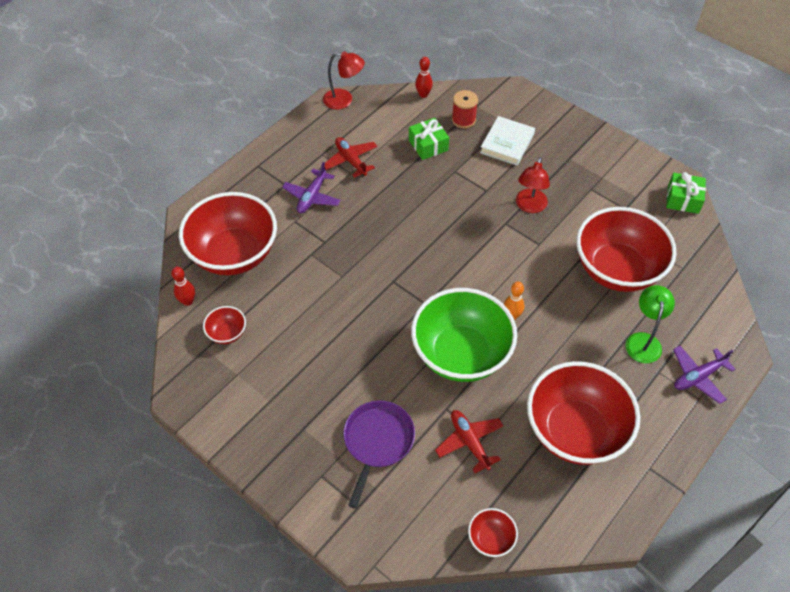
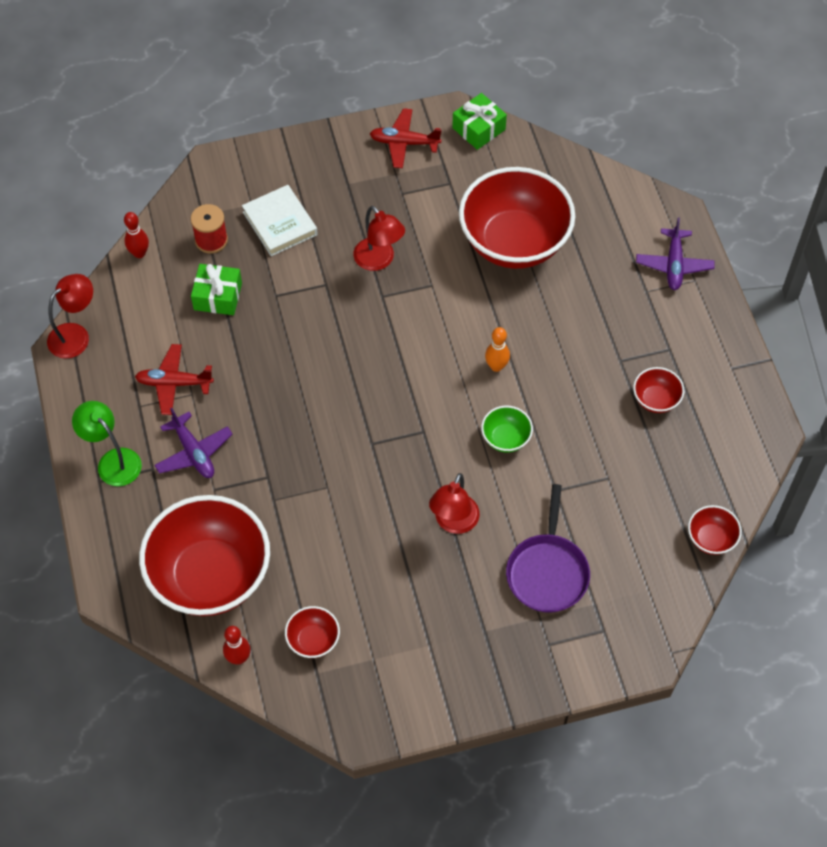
camera: 55 degrees left, 5 degrees up
(371, 361) = (453, 523): none -> red lamp
(377, 441) = (547, 572): purple pan -> purple pan turned 135 degrees counterclockwise
(461, 354) = (506, 438): green bowl -> green bowl, size x0.42
(469, 442) = (605, 493): red plane -> red plane (404, 143)
(575, 431) = (656, 399): red bowl -> red bowl, size x0.42
(643, 341) = (606, 279): green lamp -> green lamp (113, 461)

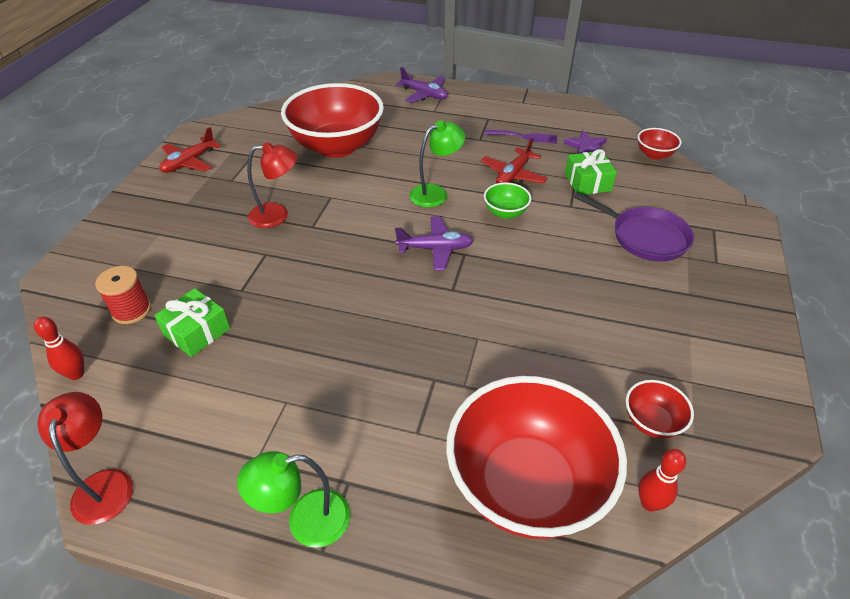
camera: 60 degrees left, 15 degrees down
(174, 383) = (259, 412): red plane -> red plane (513, 175)
(193, 452) = (357, 431): purple plane -> purple plane (435, 249)
(280, 223) = (172, 257): white book -> none
(453, 523) = (568, 270): red lamp -> none
(479, 129) = (224, 127): green gift -> green gift (587, 182)
(496, 366) = (435, 193): orange bowling pin -> green lamp
(656, 399) = (524, 137): red bowl -> purple fork
(679, 466) = (586, 146): none -> purple star

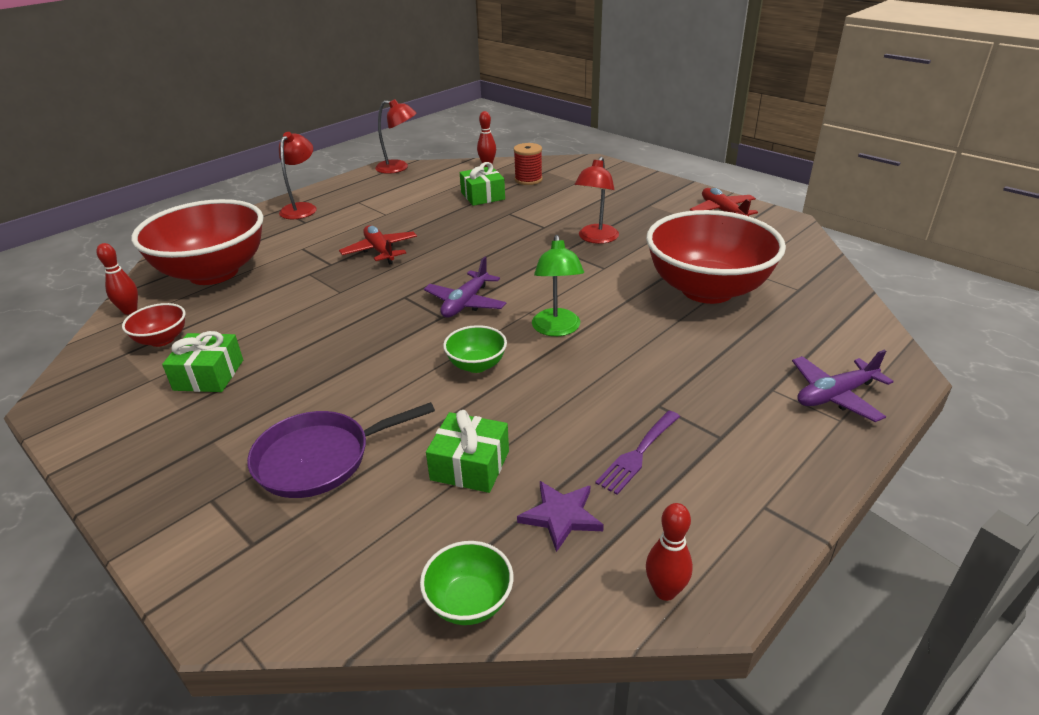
camera: 120 degrees right, 10 degrees down
(305, 521) = (302, 208): green lamp -> red lamp
(513, 175) = (546, 401): red plane -> red plane (380, 251)
(592, 115) = (665, 591): none -> red bowling pin
(649, 346) = (209, 375): none -> green gift
(654, 155) = (469, 602): red bowl -> green bowl

